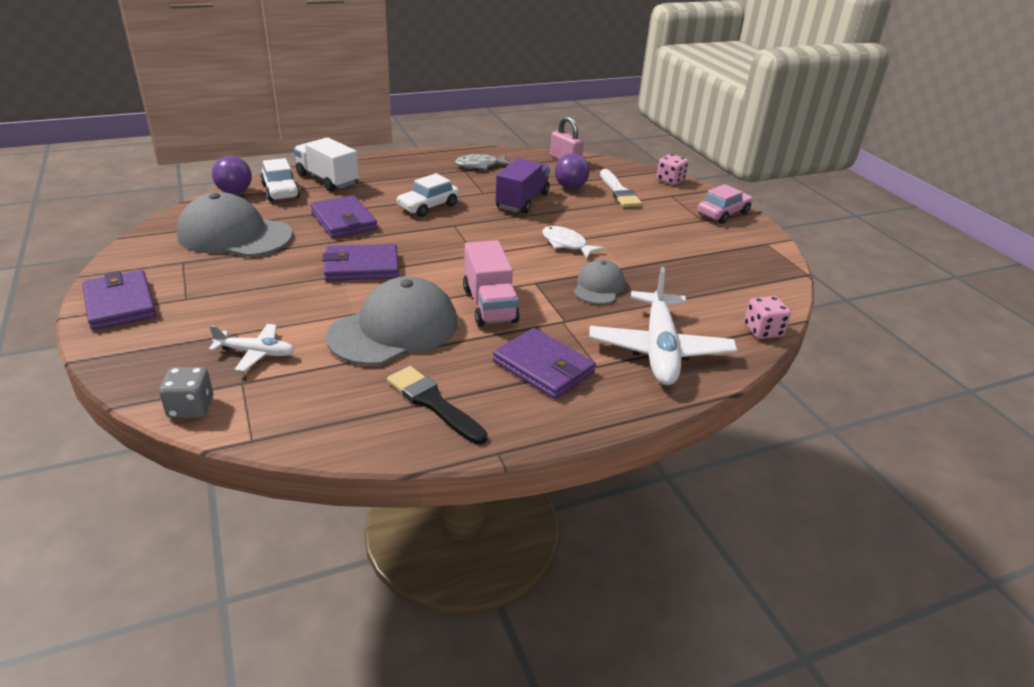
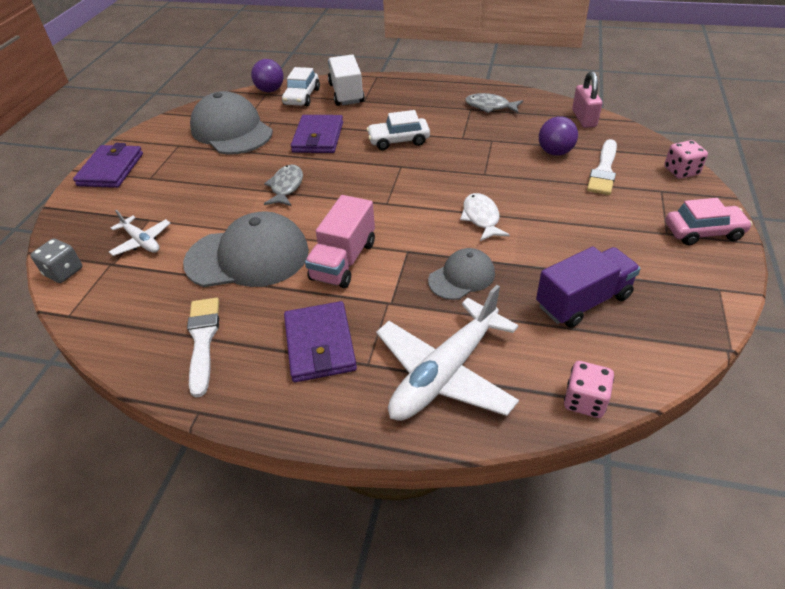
camera: 40 degrees right, 10 degrees up
(361, 266) = (286, 187): purple wallet -> grey fish
(433, 403) = (203, 340): black brush -> white brush
(522, 201) = (489, 156): purple truck -> purple truck (583, 301)

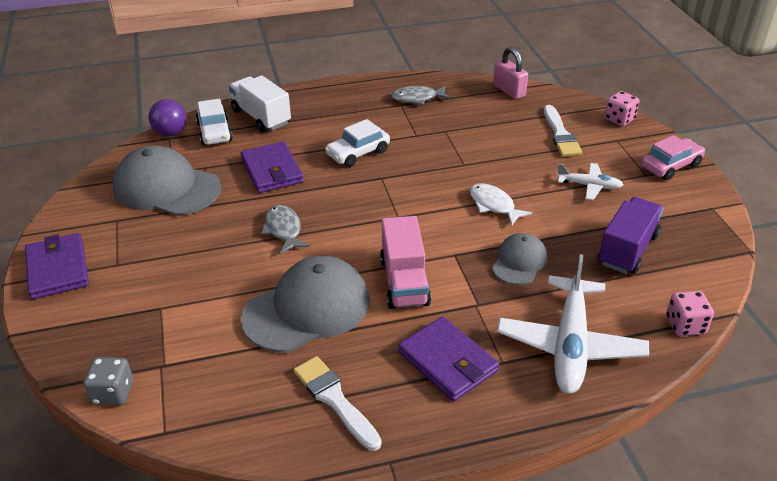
camera: 30 degrees left, 5 degrees down
(142, 241) = (175, 332): white plane -> white plane (589, 186)
(555, 152) = (509, 128): purple ball -> none

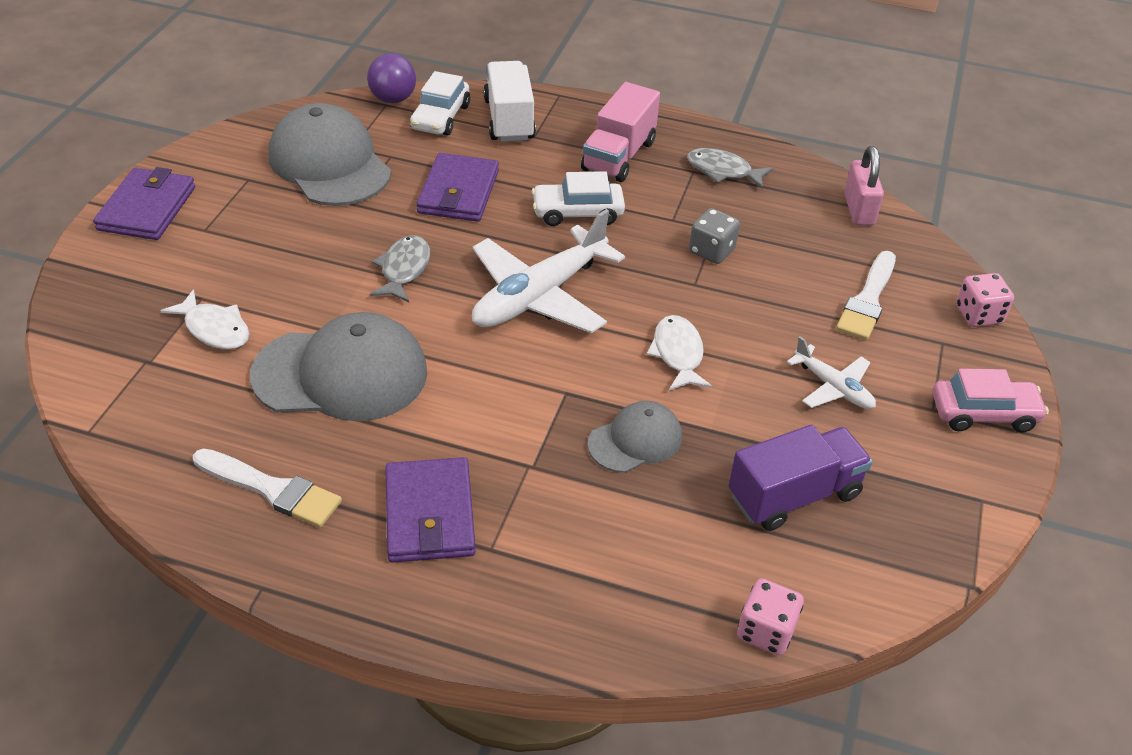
camera: 30 degrees right, 5 degrees up
(113, 393) = (80, 366): grey dice -> grey dice (711, 251)
(190, 322) = (214, 329): none -> white fish
(334, 400) = (272, 489): white brush -> white brush turned 120 degrees clockwise
(404, 282) = (474, 396): pink truck -> pink truck (618, 156)
(570, 345) = (590, 573): white plane -> white plane (539, 296)

